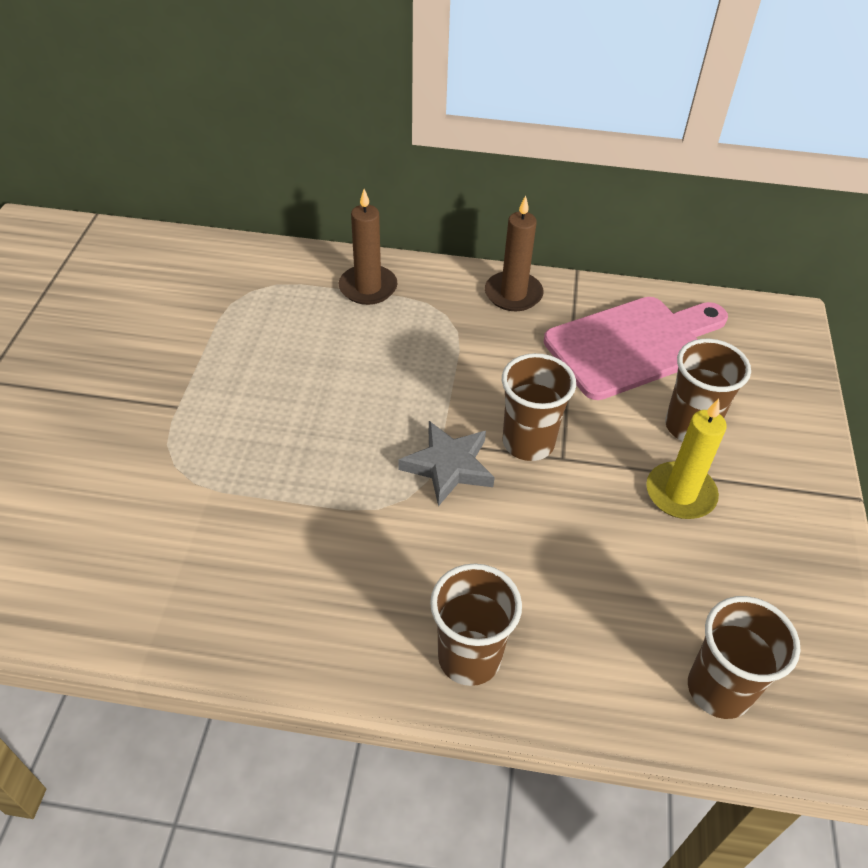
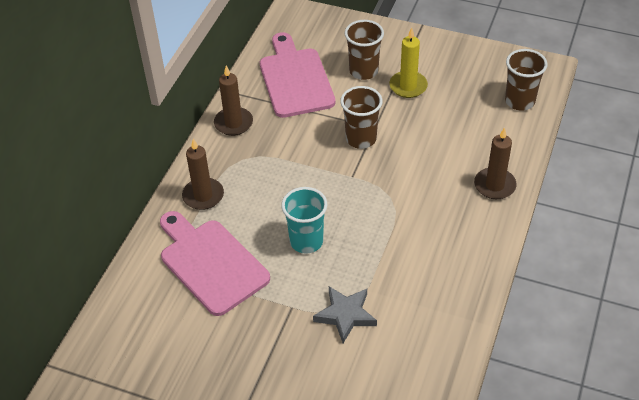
camera: 75 degrees left, 0 degrees up
(250, 314) = (210, 263): none -> pink cutting board
(299, 405) = (306, 241): none -> turquoise cup
(448, 466) = (371, 176): grey star -> grey star (345, 315)
(469, 657) = (494, 185): brown cup -> brown candle

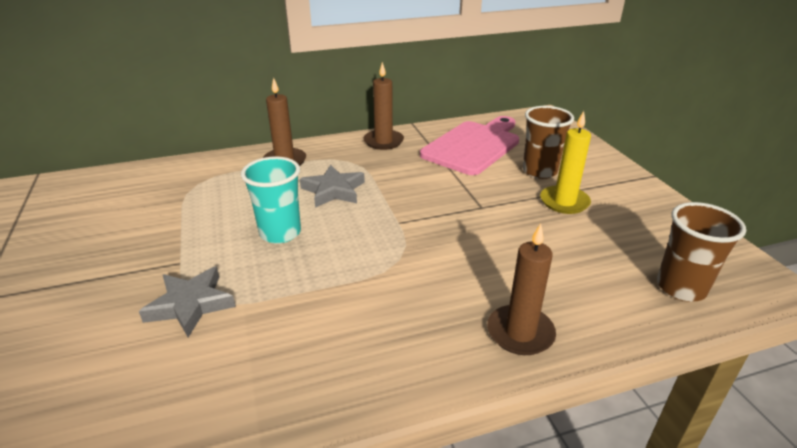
camera: 50 degrees right, 15 degrees down
(210, 263) = (206, 195): pink cutting board -> none
(279, 188) = (333, 190): none -> grey star
(361, 139) = (454, 206): brown cup -> none

